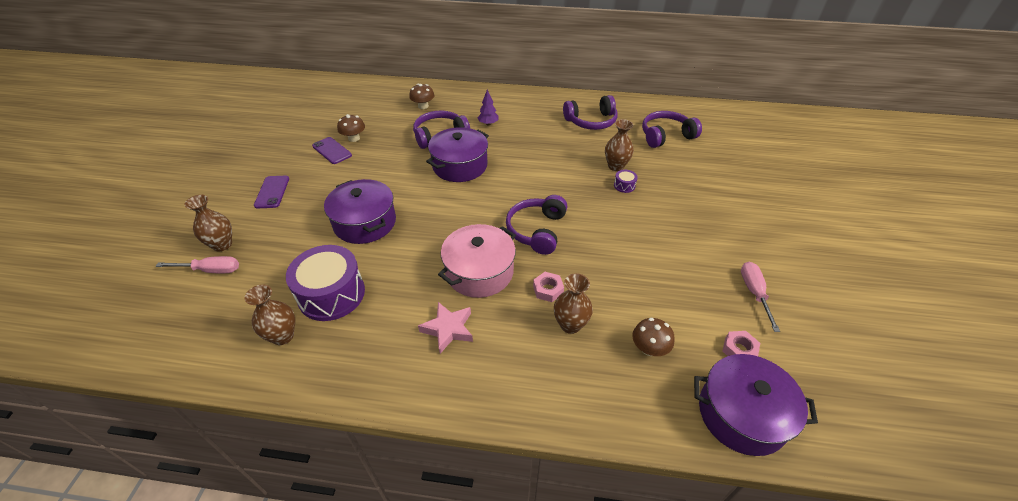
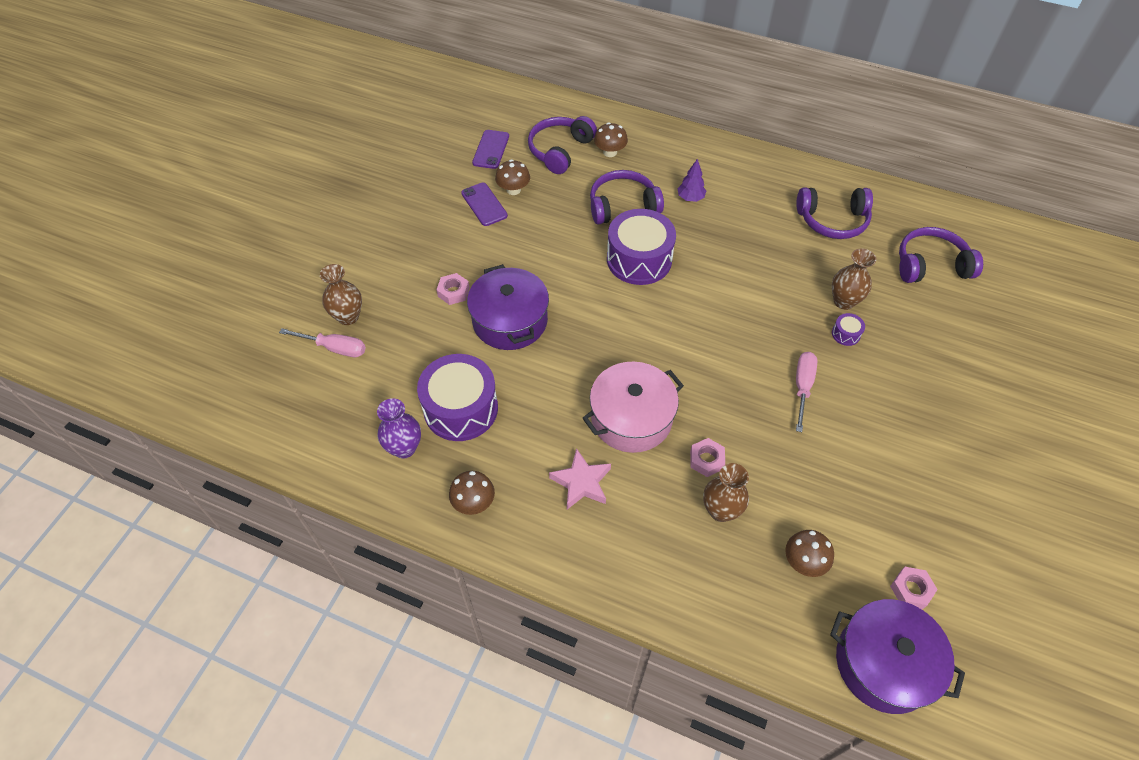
camera: 15 degrees right, 10 degrees up
(272, 192) = (408, 254): purple phone -> purple phone (491, 149)
(283, 336) = (404, 448): brown vase -> purple vase
(314, 211) = (453, 292): none -> pink nut
(353, 367) = (473, 502): none -> brown mushroom
(460, 165) = (639, 259): purple pot -> purple drum
(536, 230) = (713, 376): purple headphones -> purple headphones (560, 150)
(754, 293) = (960, 524): pink screwdriver -> pink screwdriver (802, 387)

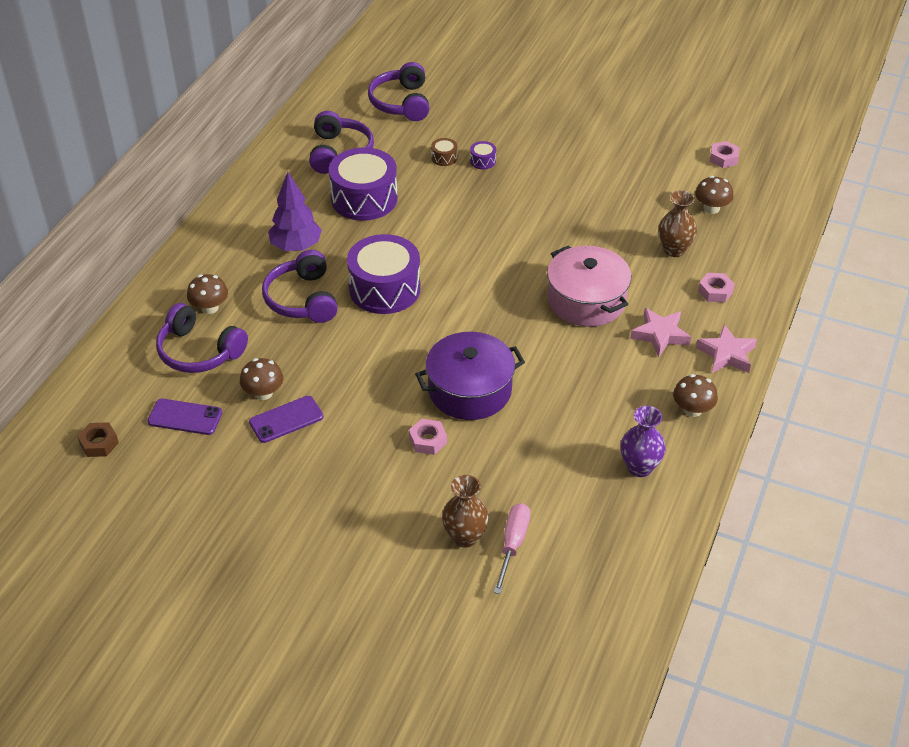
camera: 90 degrees left, 10 degrees down
(461, 408) = (587, 425): purple drum -> purple drum (364, 199)
(469, 110) = (99, 443): none -> brown nut
(552, 546) = (726, 354): none -> pink star
(690, 198) = (296, 247): purple tree -> purple tree, size x1.66
(706, 460) = (625, 255): pink nut -> pink nut (715, 291)
(802, 387) = (543, 192): pink screwdriver -> none
(844, 301) = (444, 158): brown vase -> brown drum
(884, 663) = (783, 178): purple pot -> none

